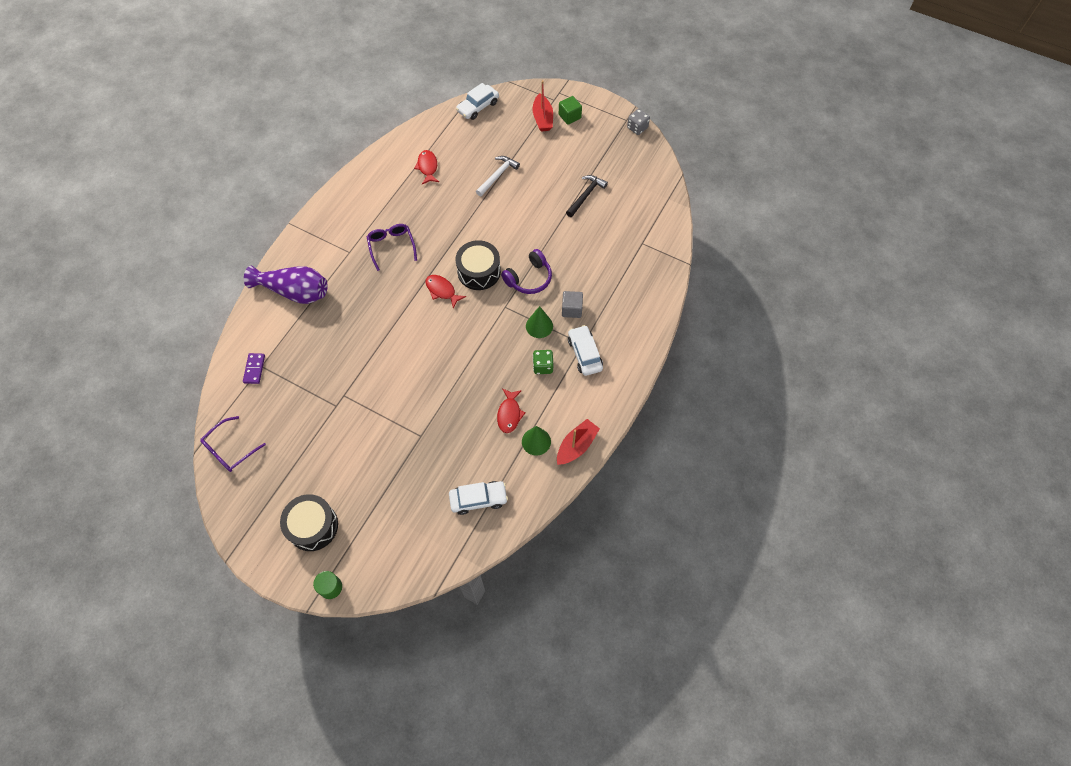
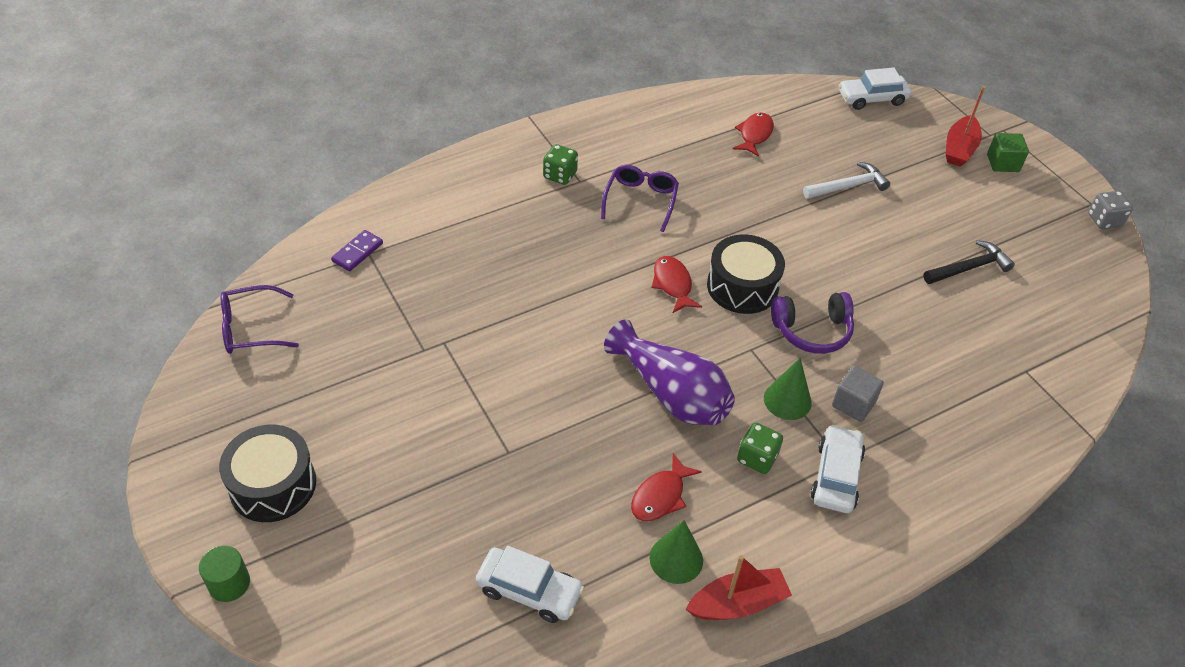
camera: 30 degrees right, 15 degrees down
(294, 291) = (476, 191): purple vase -> purple vase (671, 394)
(335, 254) = (560, 175): none -> green dice

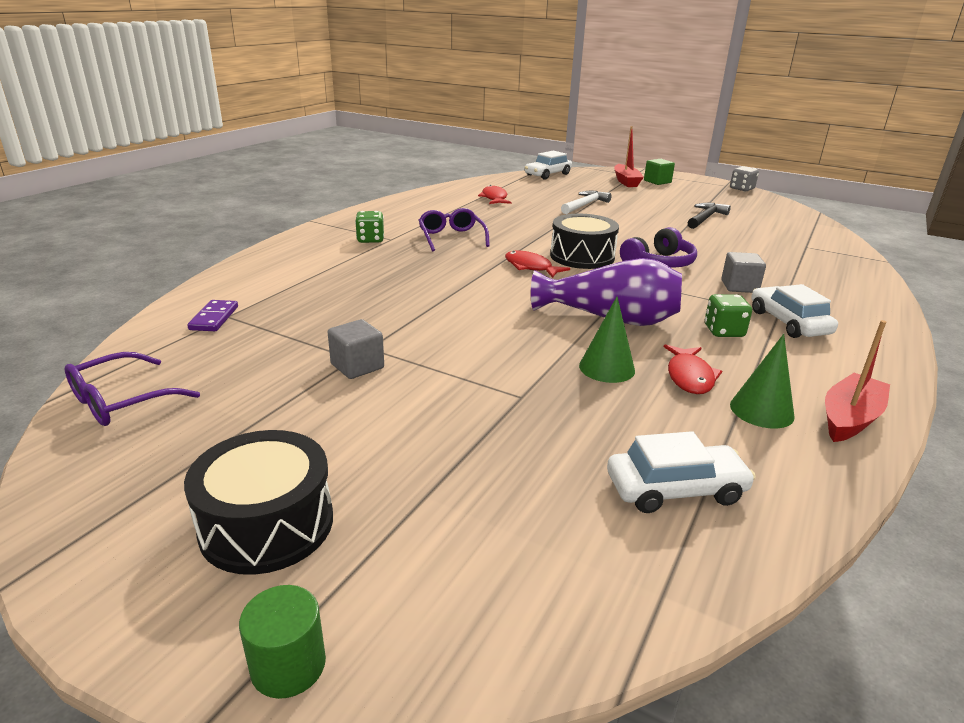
camera: 30 degrees left, 20 degrees down
(420, 361) = (357, 366): none -> grey cube
(787, 400) = (696, 297): green cone -> green cone (606, 368)

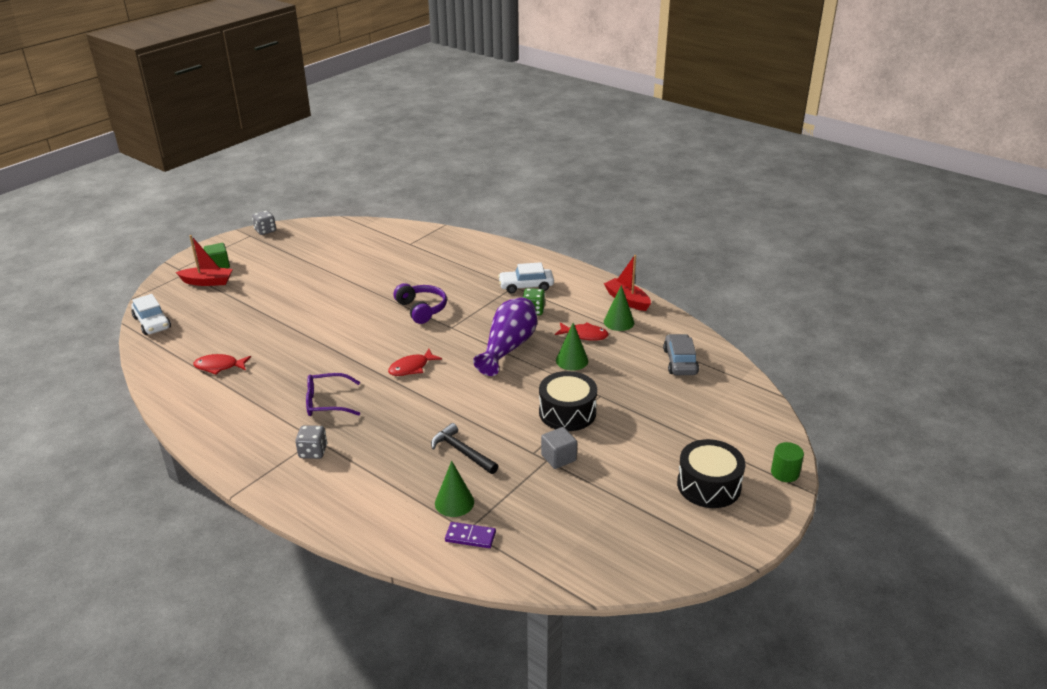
camera: 80 degrees left, 5 degrees up
(121, 401) = (593, 564): purple glasses -> none
(277, 306) = (454, 502): none -> green cone
(370, 240) = (313, 452): green dice -> grey dice
(582, 256) = (397, 340): black drum -> black drum (567, 412)
(585, 205) = (269, 317): white hammer -> none
(675, 489) = (680, 362): white car -> grey car
(705, 218) = (333, 267): black hammer -> black hammer (462, 451)
(739, 286) = (471, 288): grey cube -> none

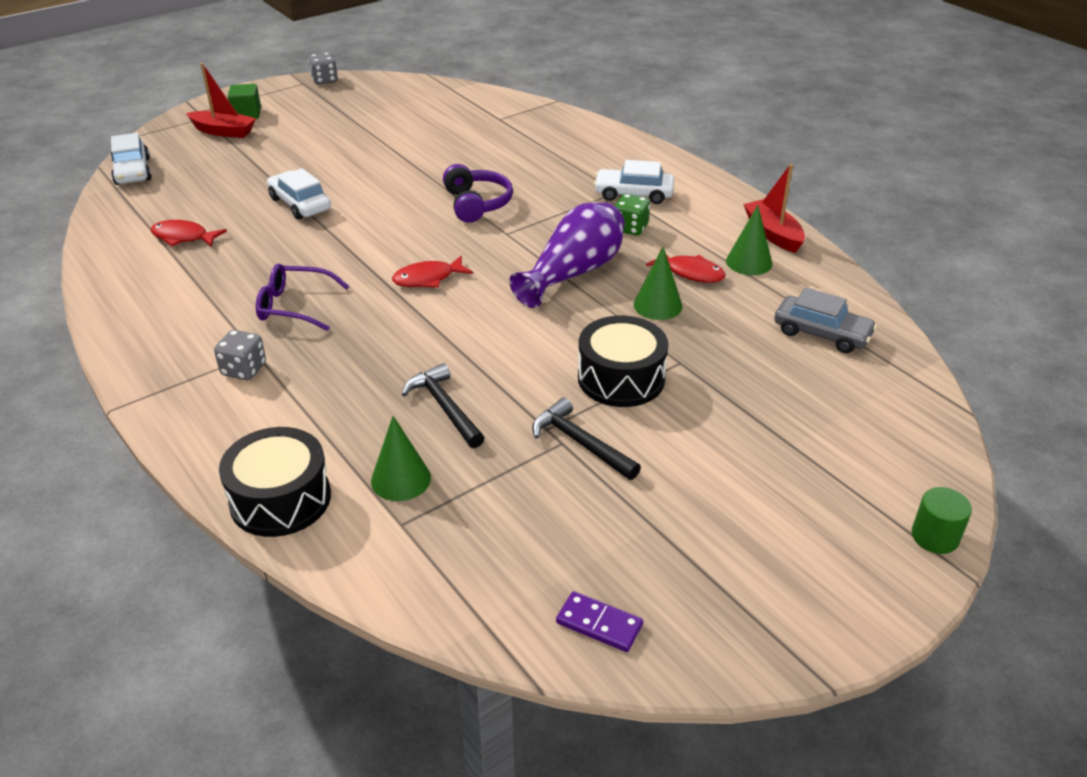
camera: 15 degrees right, 5 degrees up
(294, 328) = (300, 204): none -> white car
(470, 537) = (401, 536): purple domino -> purple domino (599, 624)
(558, 458) = (580, 443): grey cube -> black hammer
(680, 362) = (821, 333): grey car -> grey car turned 105 degrees clockwise
(709, 485) = (800, 532): black drum -> black drum (280, 499)

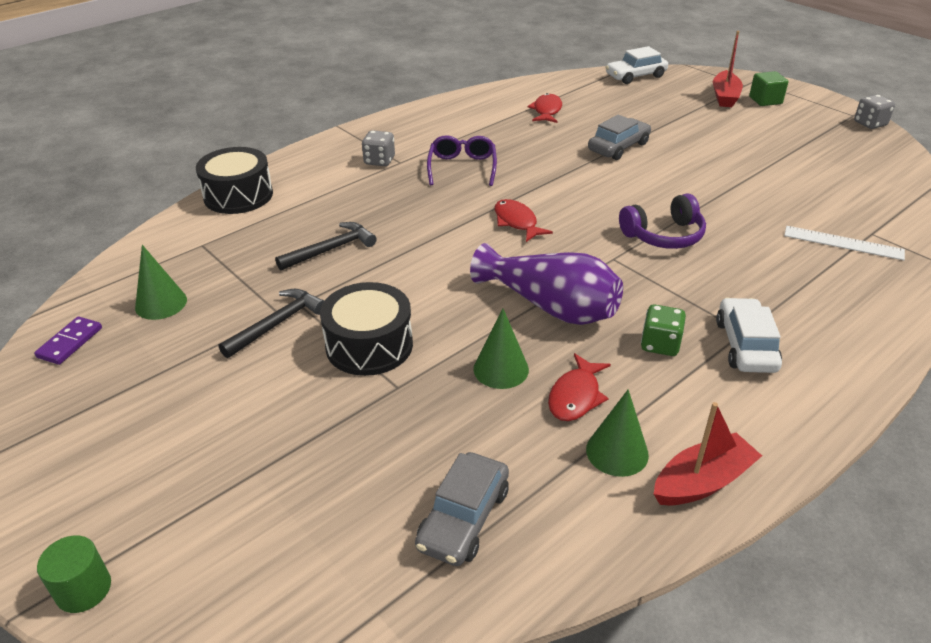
camera: 85 degrees right, 0 degrees up
(300, 204) = (618, 147): white car -> grey car
(401, 479) = (248, 239): green cone -> green cone (161, 303)
(510, 132) = (843, 243): none -> white ruler

